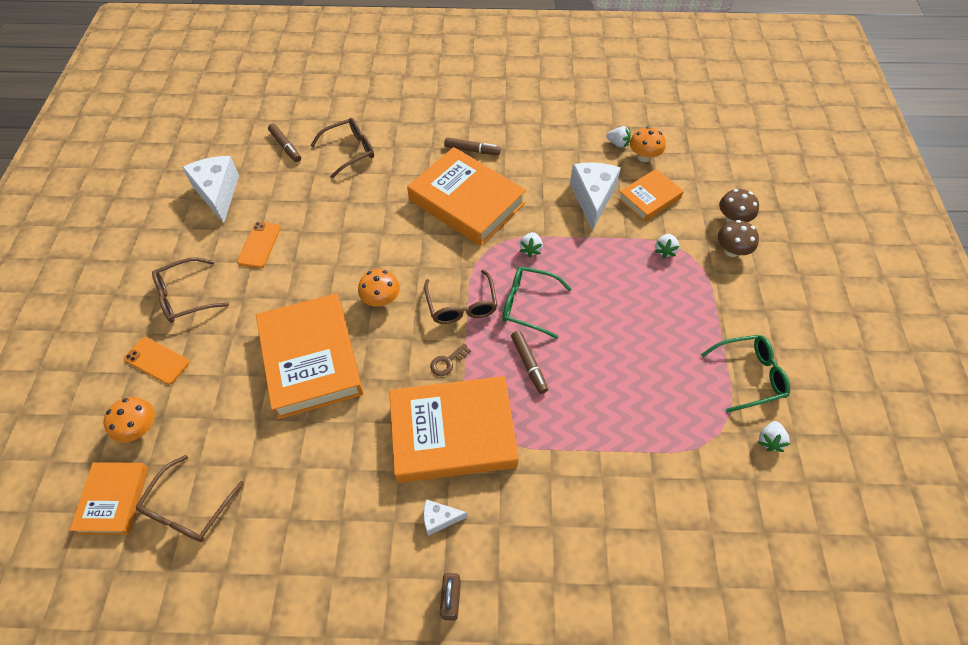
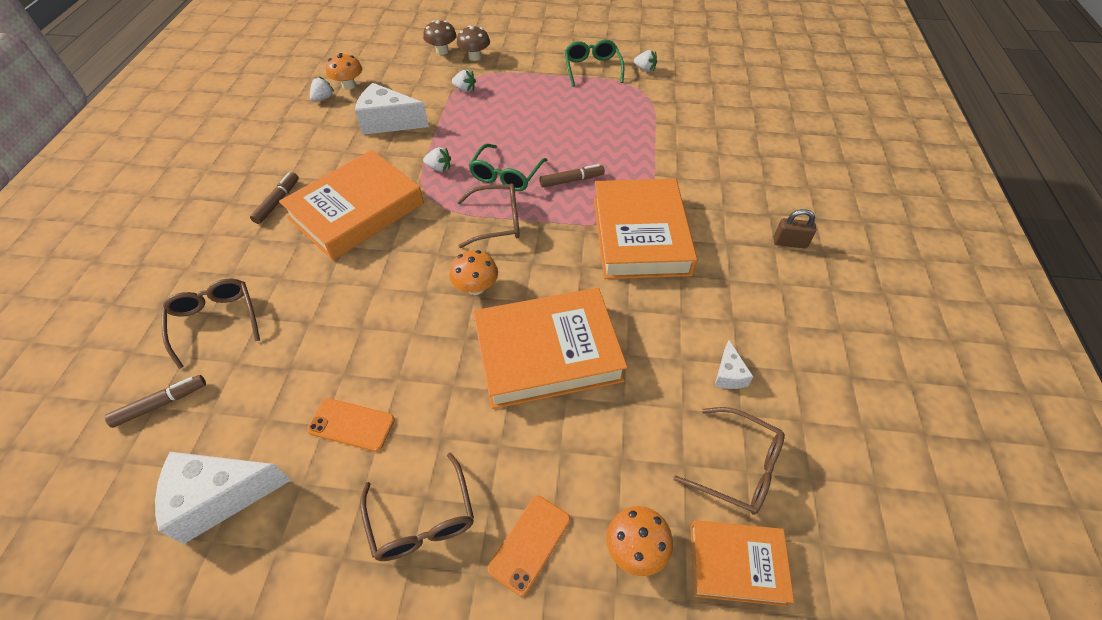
camera: 85 degrees left, 5 degrees down
(439, 519) = (723, 247): white cheese -> white cheese (729, 374)
(447, 362) = (563, 235): brown key -> none
(649, 198) = (402, 89): orange book -> none

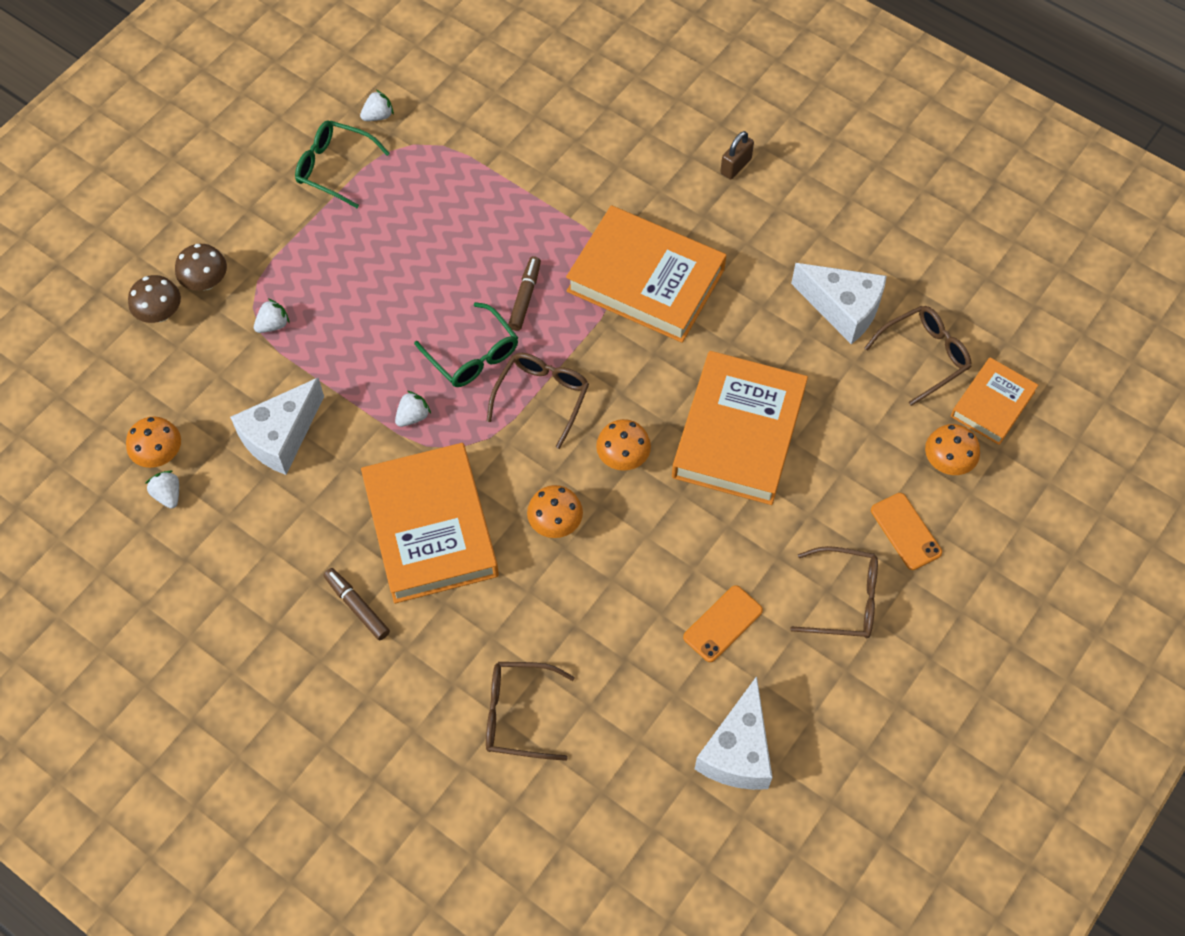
camera: 60 degrees left, 10 degrees up
(161, 404) = (601, 785): brown marker -> none
(395, 273) = (555, 523): none -> orange mushroom
(729, 374) = (843, 309): white cheese -> white cheese, size x2.03

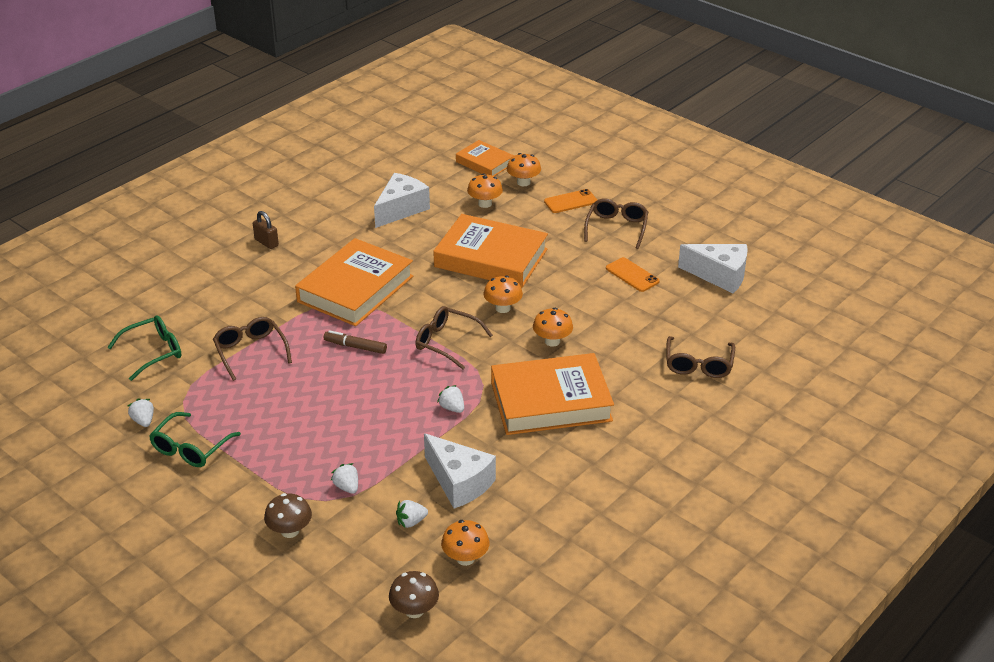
camera: 85 degrees left, 25 degrees down
(160, 313) = (316, 561): brown mushroom -> brown mushroom (414, 610)
(168, 495) = (506, 552): white strawberry -> white strawberry (411, 522)
(357, 606) = (614, 441): brown marker -> none
(473, 355) = (402, 375): green glasses -> green glasses (153, 352)
(877, 414) = (485, 204): none -> orange mushroom
(924, 356) = (445, 183): brown glasses -> brown glasses (250, 352)

